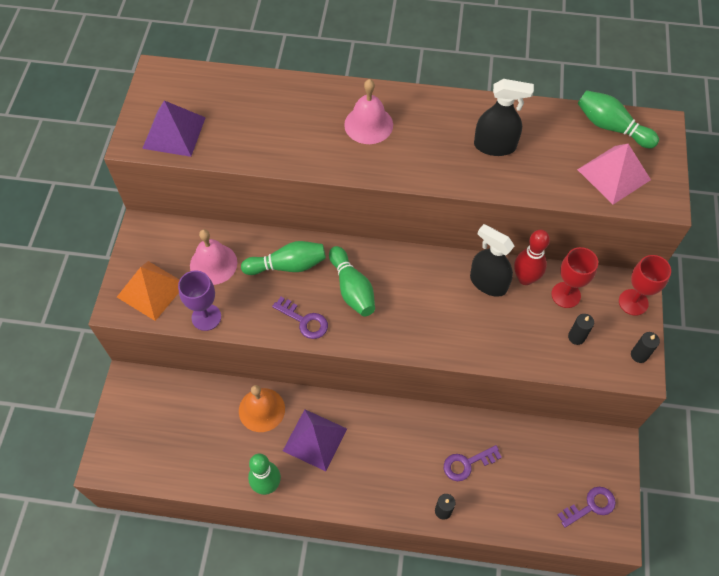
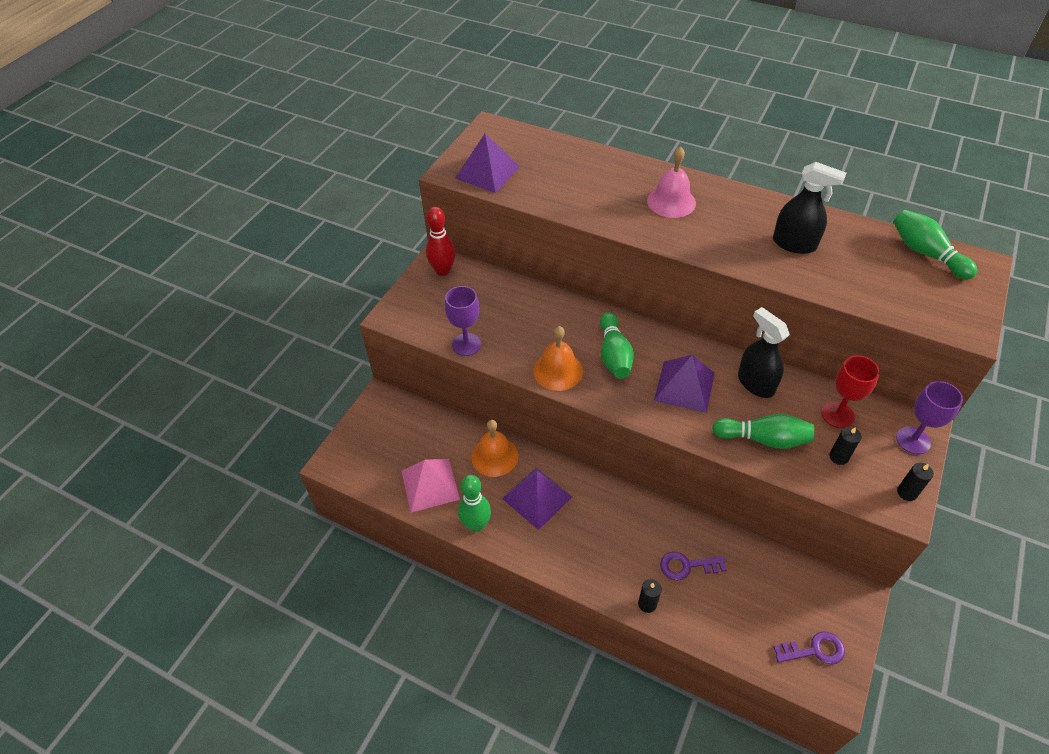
camera: 20 degrees right, 10 degrees down
(151, 290) = (425, 310): orange pyramid -> none
(213, 264) = (489, 303): pink bell -> none
(288, 265) = (558, 321): green bowling pin -> green bowling pin (763, 439)
(304, 321) = (558, 370): purple key -> orange bell
(426, 304) = (684, 386): none -> purple pyramid
(525, 278) = (797, 389): red bowling pin -> red bowling pin (443, 271)
(613, 174) = (917, 294): pink pyramid -> pink pyramid (430, 485)
(633, 302) = (913, 440): red goblet -> purple goblet

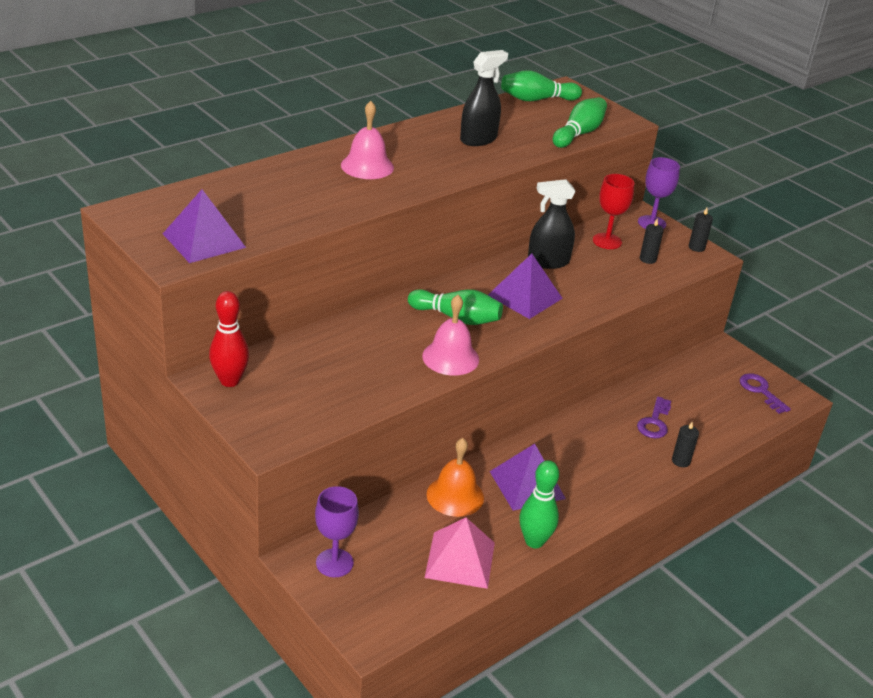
camera: 70 degrees left, 15 degrees down
(466, 344) = (364, 403): purple goblet -> purple goblet (334, 563)
(558, 370) = (450, 357): orange bell -> pink bell
(763, 439) = (609, 283): green bowling pin -> green bowling pin (579, 134)
(814, 650) = (760, 391): purple key -> purple key turned 45 degrees counterclockwise

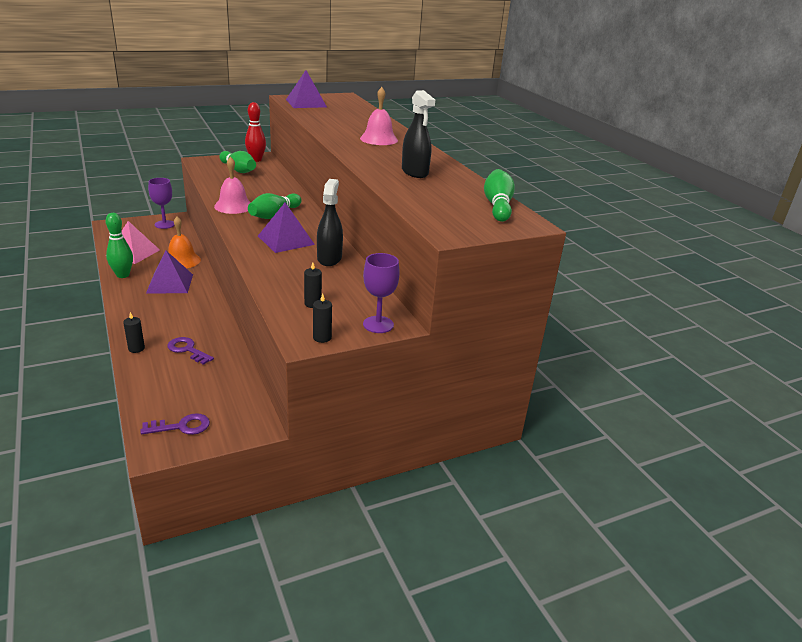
camera: 105 degrees right, 5 degrees down
(579, 134) = (420, 208): green bowling pin -> green bowling pin (238, 170)
(607, 241) = (352, 292): red goblet -> none

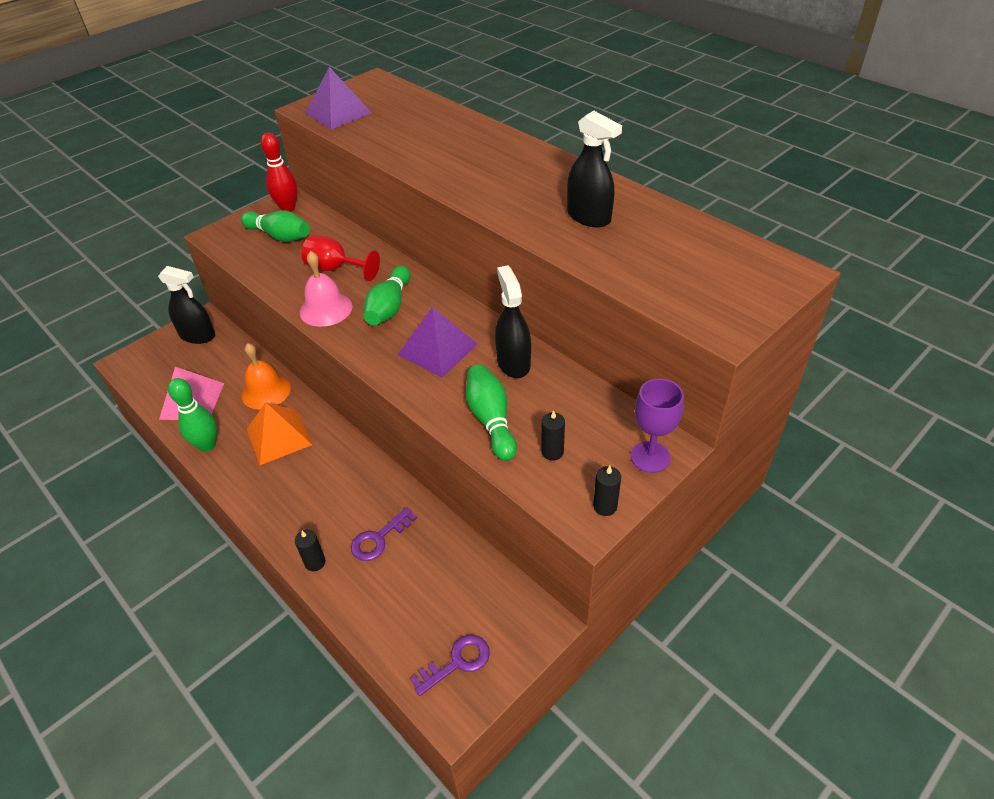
camera: 15 degrees left, 15 degrees up
(164, 224) = (198, 336): purple goblet -> black spray bottle
(170, 283) = (279, 436): purple pyramid -> orange pyramid
(187, 350) = (379, 539): purple key -> purple key turned 60 degrees counterclockwise
(258, 191) = (335, 269): none -> red goblet
(379, 139) = (491, 161): pink bell -> none
(497, 206) = (733, 250): green bowling pin -> green bowling pin (491, 420)

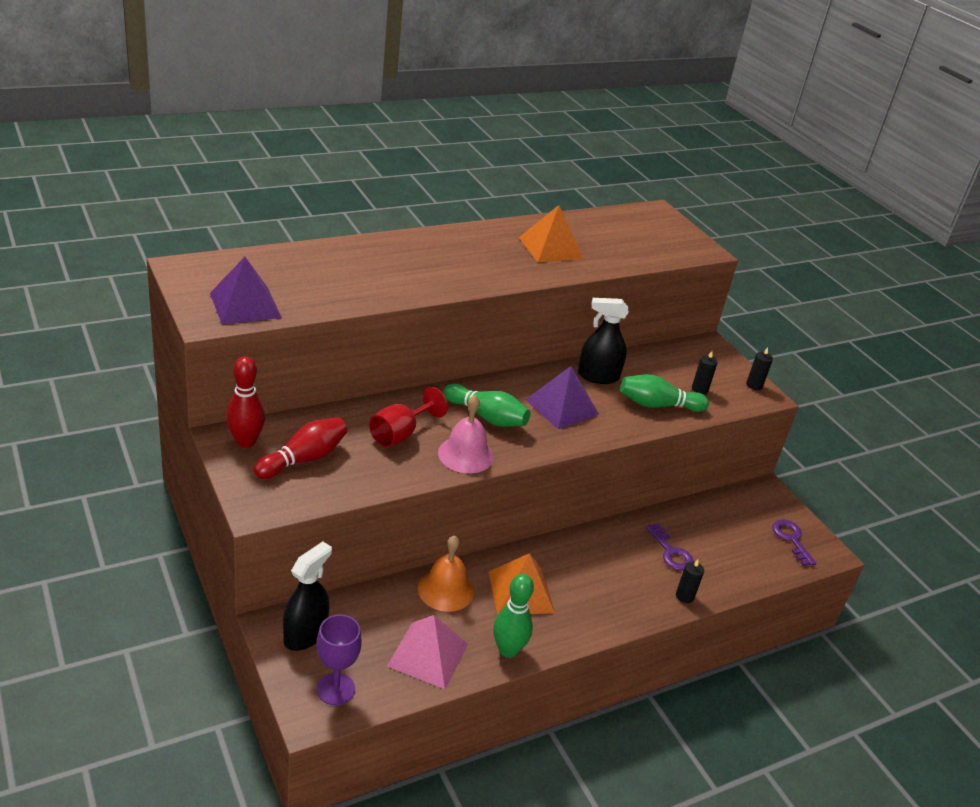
camera: 80 degrees left, 10 degrees down
(279, 236) = (303, 459): green bowling pin -> red bowling pin
(589, 217) = (550, 248): black spray bottle -> orange pyramid
(650, 457) = (717, 354): purple goblet -> purple goblet (335, 689)

